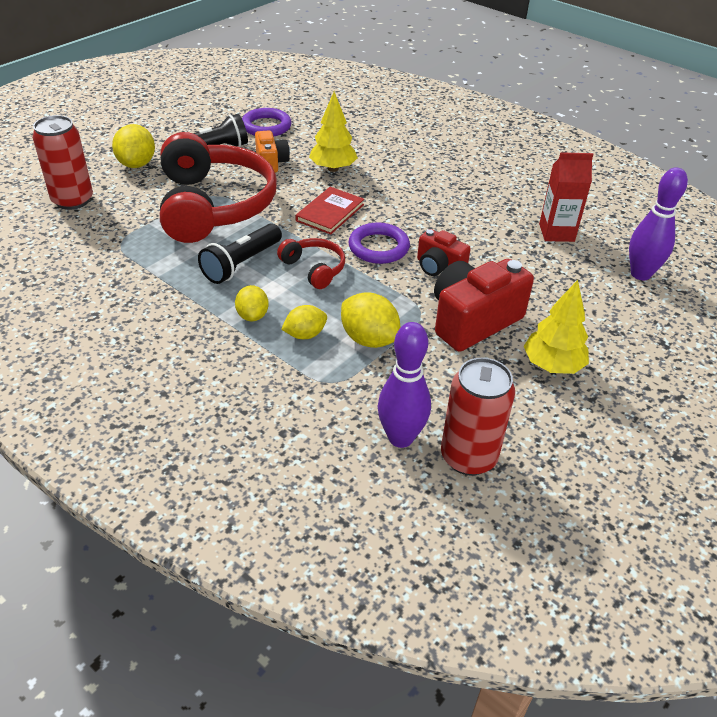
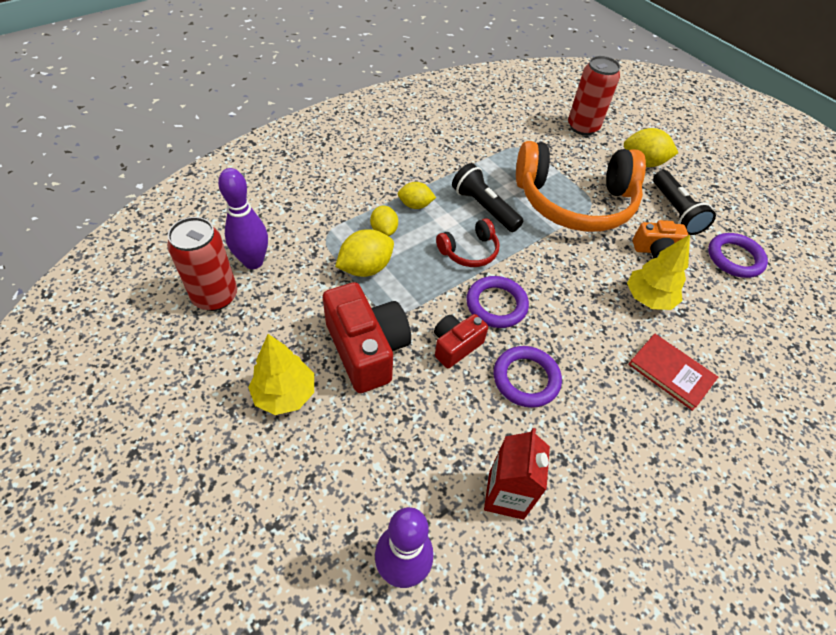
camera: 100 degrees right, 10 degrees up
(214, 205) = (574, 202): red headphones -> orange headphones
(330, 212) = (560, 279): red book -> red book (671, 372)
(451, 227) = (526, 379): none -> purple ring

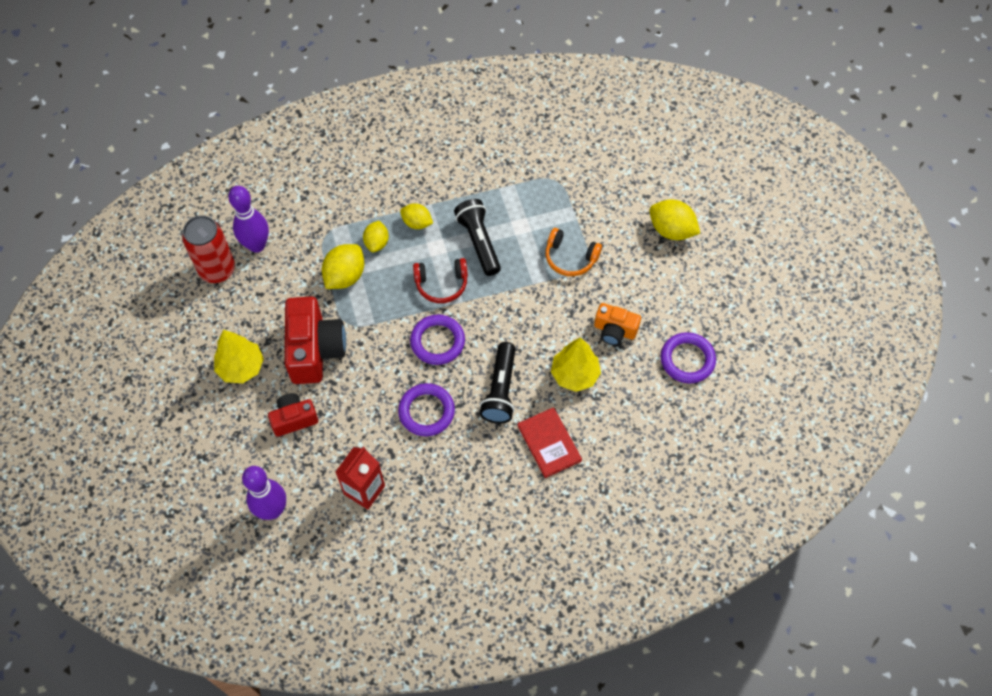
camera: 25 degrees right, 10 degrees up
(365, 268) = (345, 276): yellow lemon -> yellow lemon turned 45 degrees counterclockwise
(455, 346) = (385, 368): red camera -> red camera (294, 419)
(574, 202) = (570, 258): orange headphones -> orange headphones, size x0.44
(582, 127) = (636, 170): red can -> none
(675, 211) = (665, 295): black flashlight -> black flashlight (500, 390)

